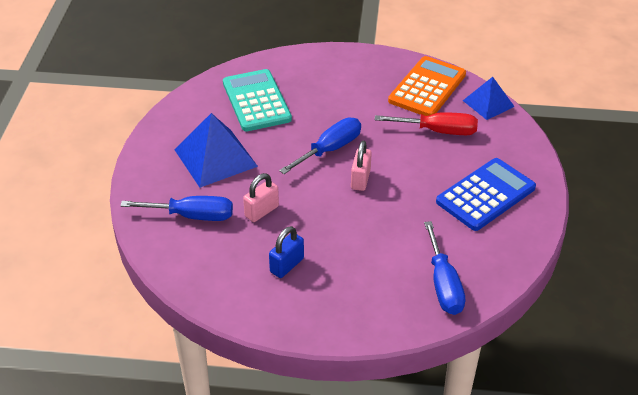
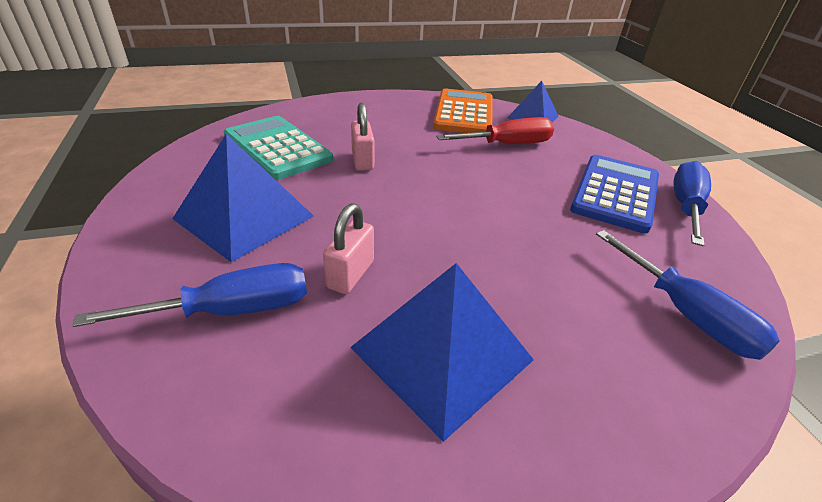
camera: 25 degrees left, 5 degrees down
(287, 265) = (441, 353): blue padlock -> blue pyramid
(330, 149) = (401, 180): blue screwdriver -> blue screwdriver (685, 206)
(360, 179) = (462, 205): pink padlock -> pink padlock (362, 161)

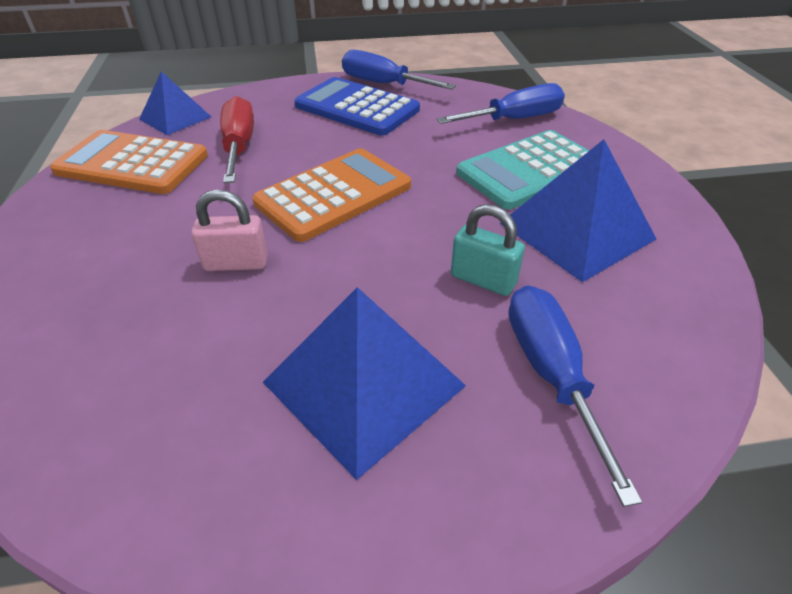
camera: 80 degrees left, 5 degrees up
(277, 148) = (153, 362): turquoise calculator -> turquoise calculator (530, 170)
(350, 274) = (483, 280): pink padlock -> turquoise padlock
(456, 191) = (333, 194): none -> orange calculator

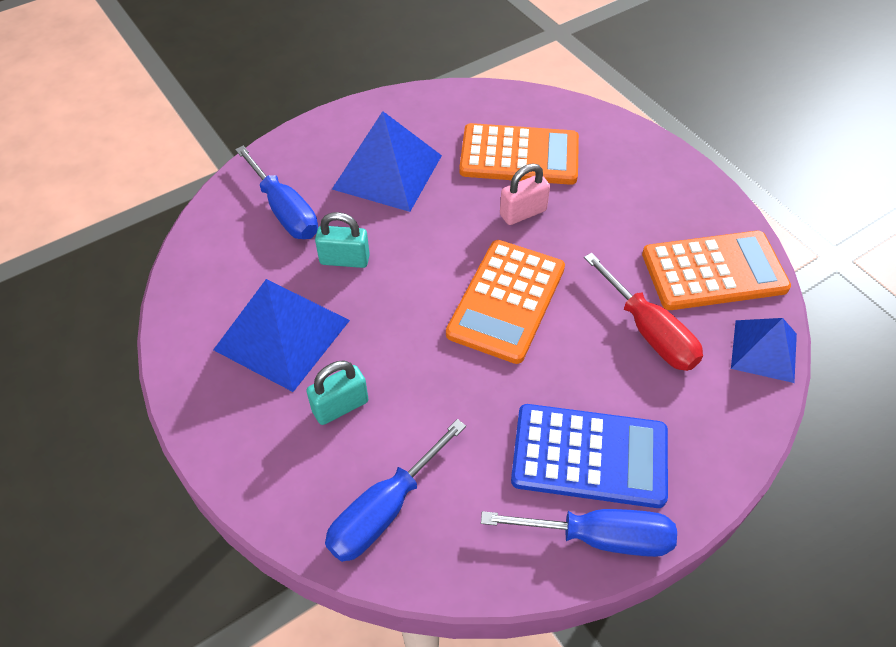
camera: 155 degrees right, 10 degrees up
(158, 338) = (519, 155): none -> orange calculator
(530, 170) = (340, 406): turquoise calculator -> turquoise padlock

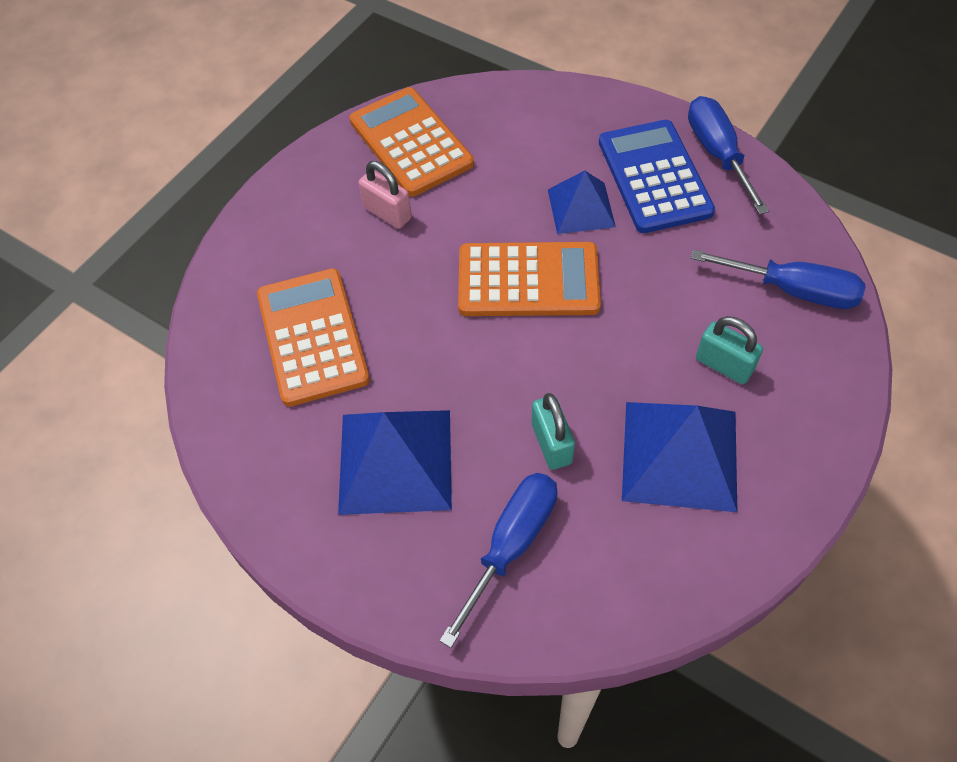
camera: 110 degrees left, 5 degrees up
(523, 213) = (402, 305): pink padlock -> pink padlock (387, 213)
(649, 332) = (506, 170): red screwdriver -> none
(764, 350) = (485, 97): blue pyramid -> blue pyramid (581, 208)

